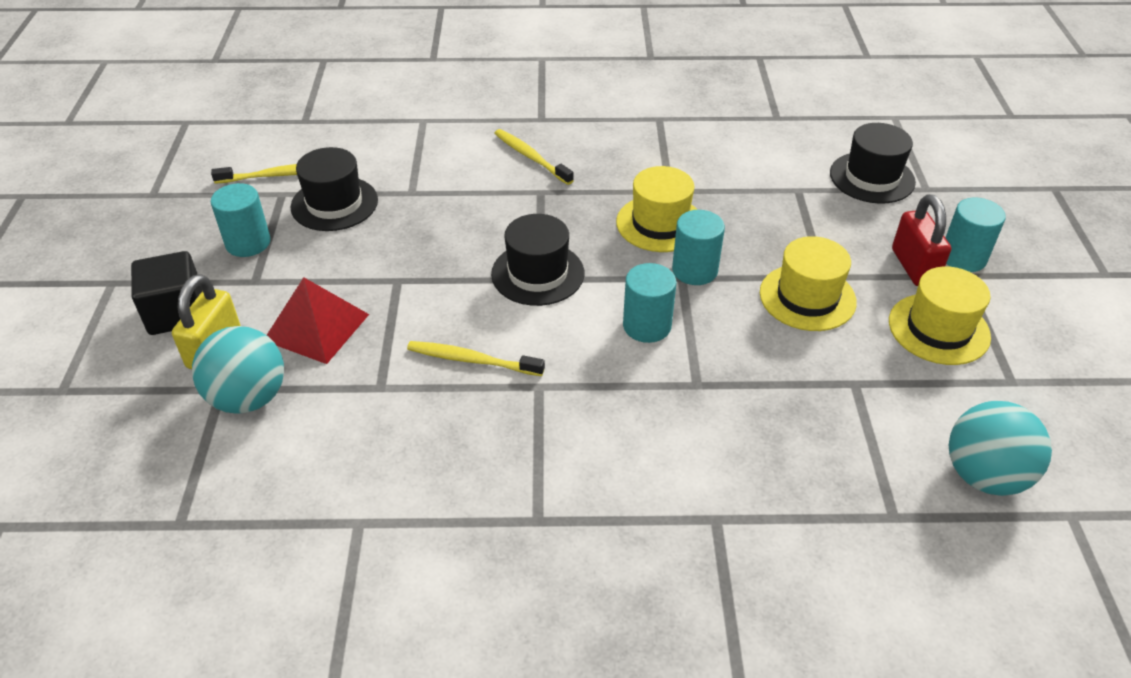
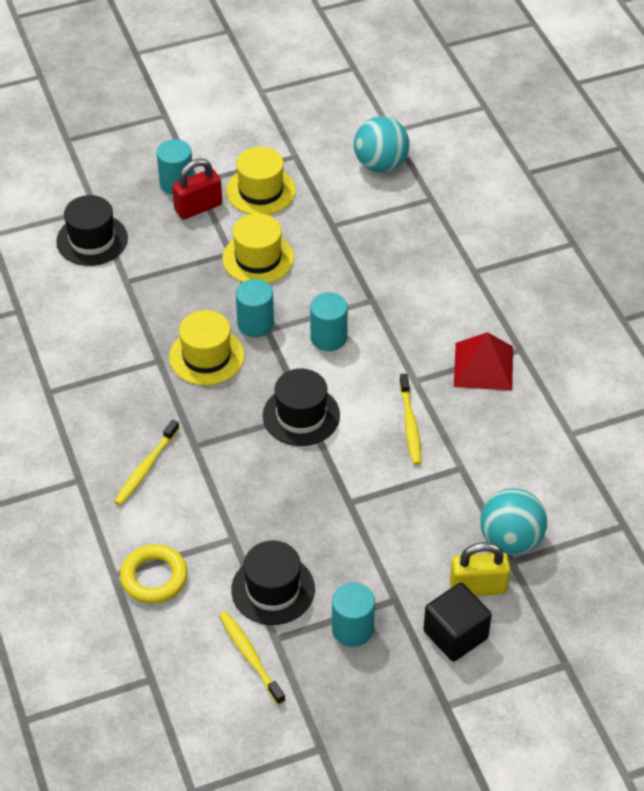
camera: 110 degrees left, 5 degrees up
(316, 327) = (424, 532): red pyramid -> red pyramid (483, 366)
(403, 140) = (154, 577): none -> yellow ring

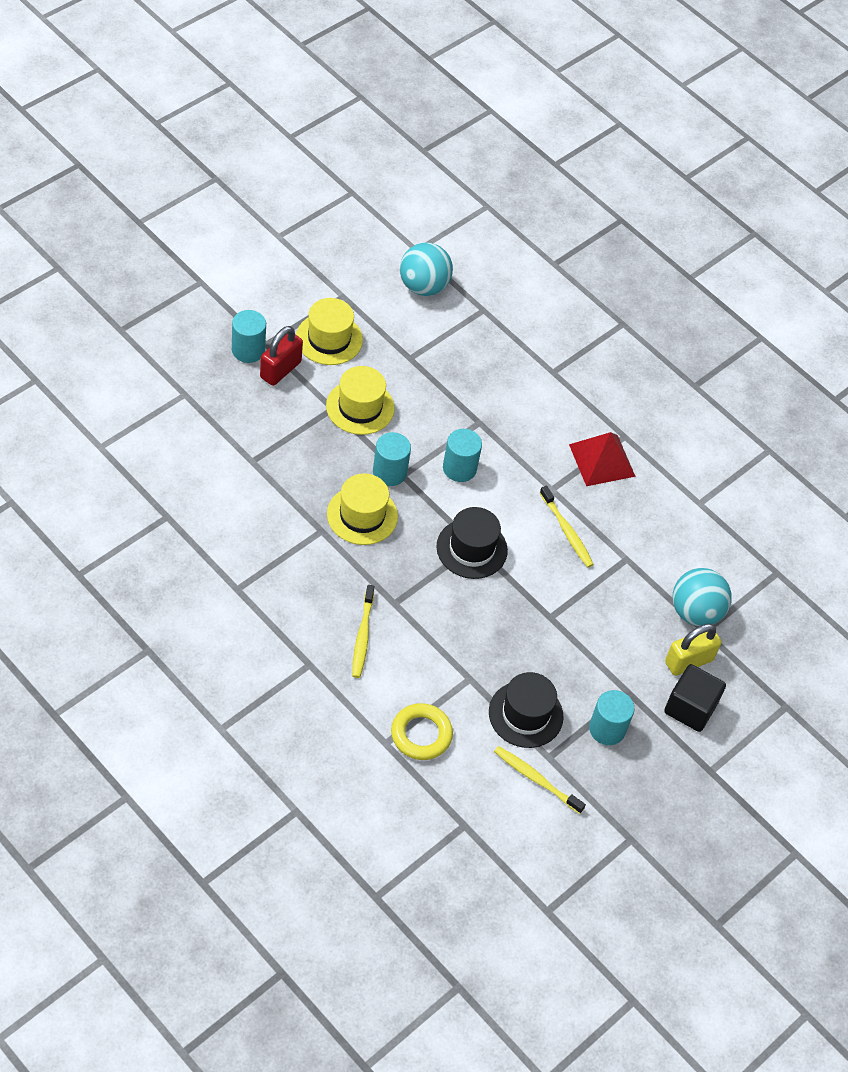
camera: 30 degrees left, 5 degrees up
(92, 240) = (199, 427): black hat -> none

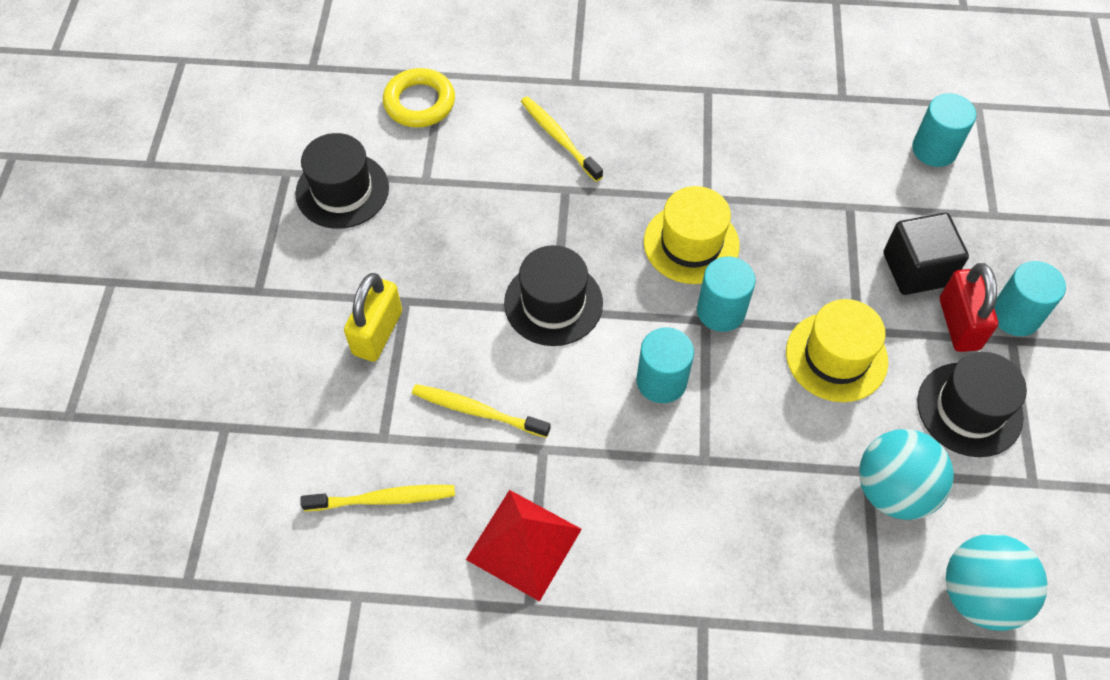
camera: 145 degrees right, 5 degrees up
(329, 339) = (969, 409): yellow hat -> black hat
(536, 779) = (281, 145): yellow toothbrush -> yellow toothbrush (383, 499)
(607, 729) = (250, 238): turquoise cylinder -> turquoise cylinder (934, 149)
(688, 661) = (217, 376): yellow padlock -> yellow padlock (377, 333)
(690, 708) = (178, 327): black cube -> black cube (916, 269)
(695, 612) = (252, 440): turquoise ball -> turquoise ball (893, 490)

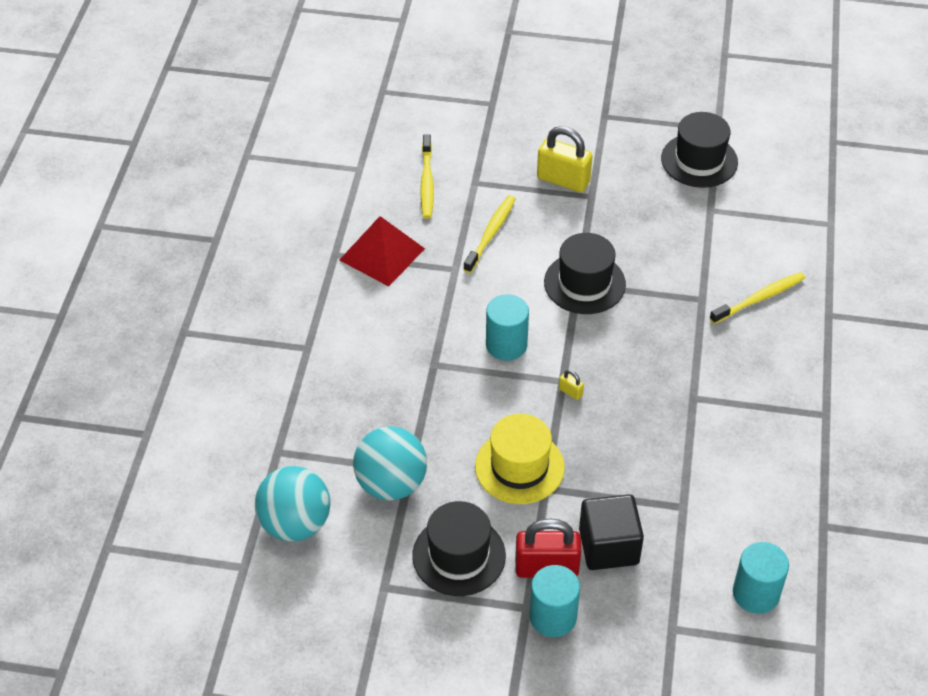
camera: 95 degrees right, 10 degrees down
(419, 103) = (796, 208): yellow ring -> none
(691, 243) = (642, 380): yellow hat -> none
(721, 311) = (570, 392): turquoise cylinder -> yellow padlock

